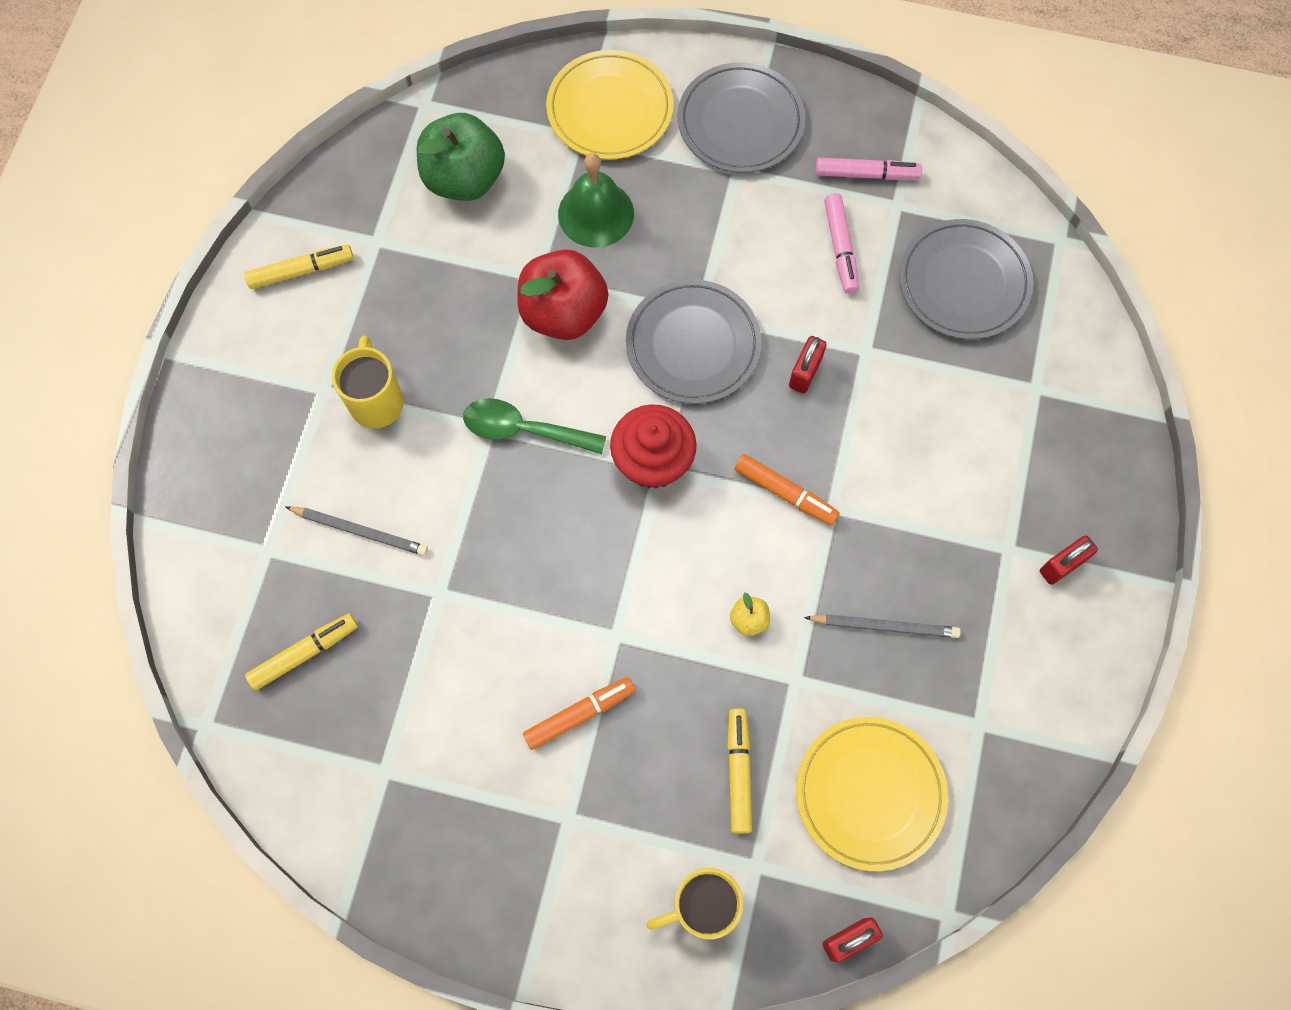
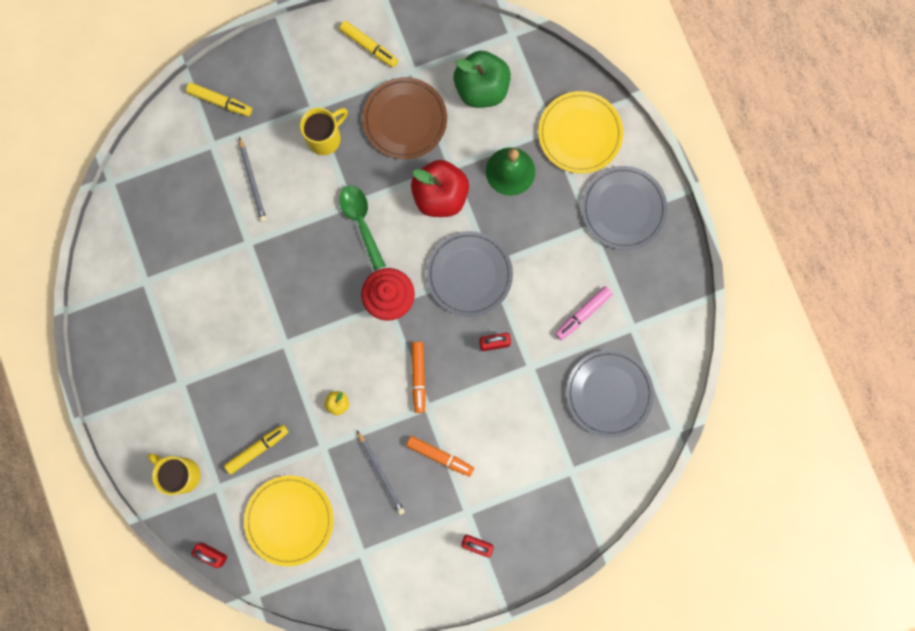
camera: 55 degrees right, 10 degrees up
(304, 653) = (175, 201): yellow marker -> yellow marker (220, 101)
(431, 290) = (405, 120): none -> brown plate
(580, 714) = (234, 353): orange marker -> orange marker (440, 456)
(866, 174) = (639, 299): pink marker -> none

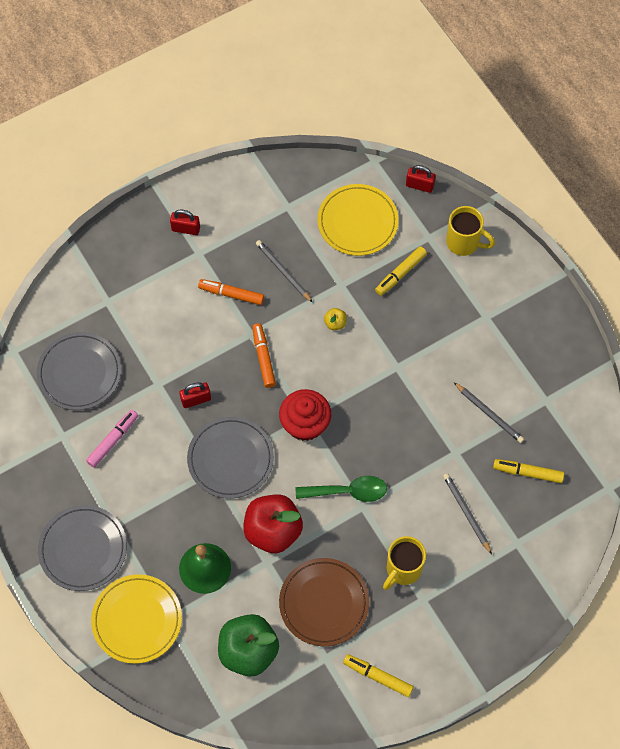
camera: 170 degrees right, 15 degrees down
(205, 277) = (489, 414): none -> grey pencil
(220, 101) = (521, 589): yellow marker -> yellow marker (527, 472)
(361, 222) = (348, 491): green spoon -> green spoon turned 60 degrees counterclockwise

